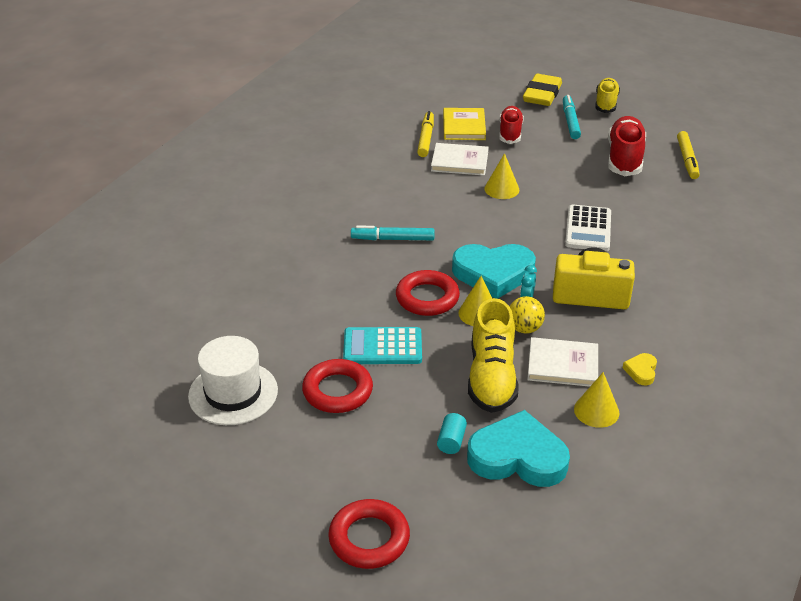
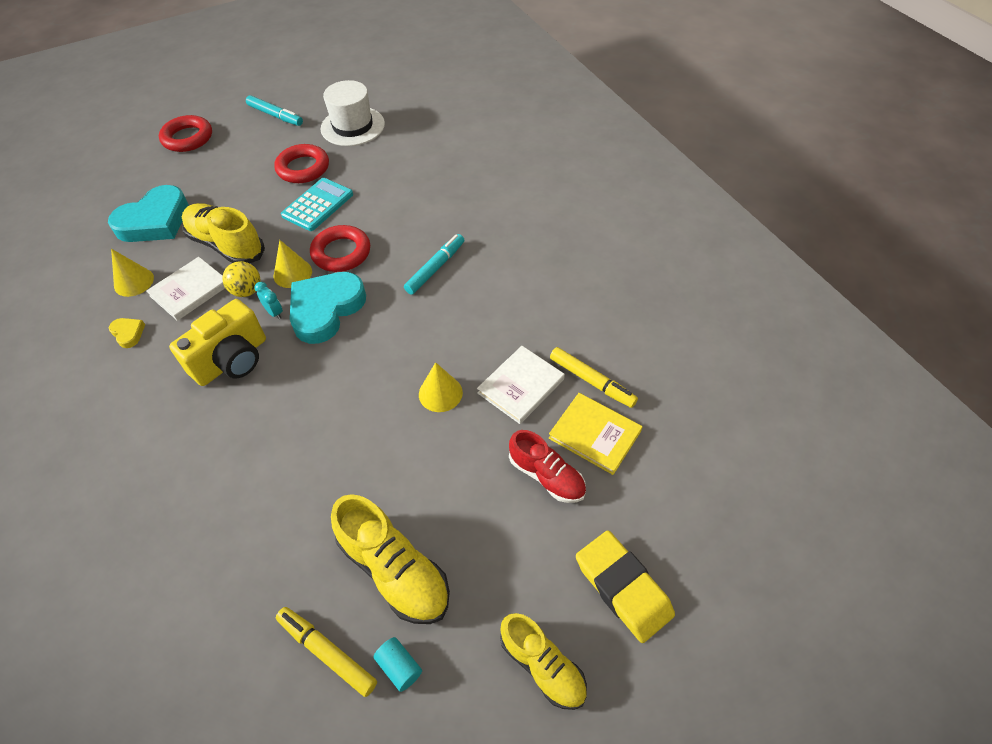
camera: 125 degrees right, 15 degrees up
(451, 441) = (204, 198): turquoise cylinder -> turquoise cylinder (399, 667)
(570, 121) = (525, 570): turquoise marker -> turquoise marker (275, 115)
(588, 229) = (311, 424): white calculator -> none
(624, 158) = (394, 570): red shoe -> yellow shoe

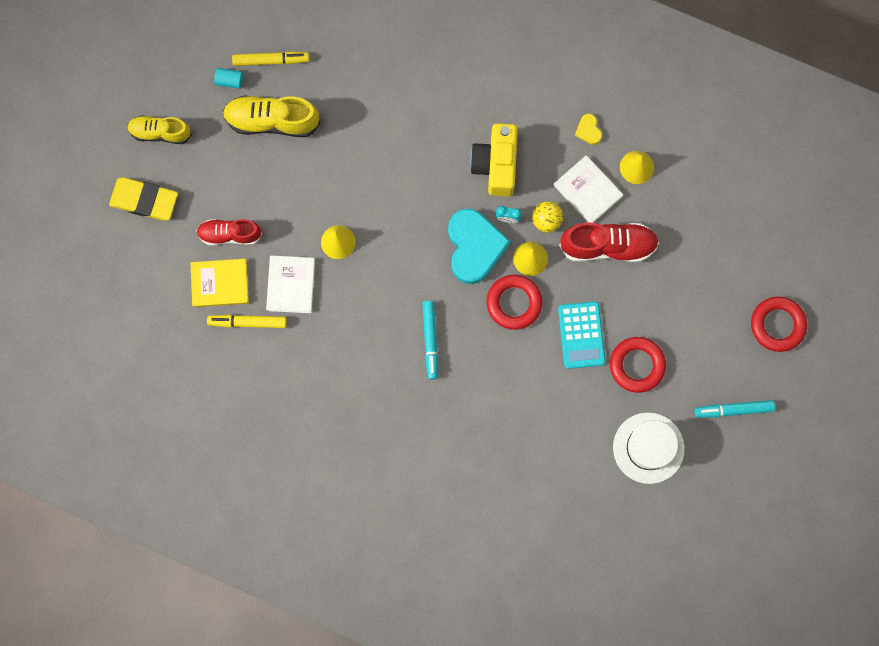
camera: 140 degrees right, 25 degrees up
(128, 333) = (588, 130): yellow heart -> yellow heart turned 60 degrees clockwise
(155, 221) = (690, 225): turquoise heart -> none
(190, 290) = (587, 190): white book -> white book turned 45 degrees counterclockwise
(226, 245) = (608, 246): yellow shoe -> red shoe

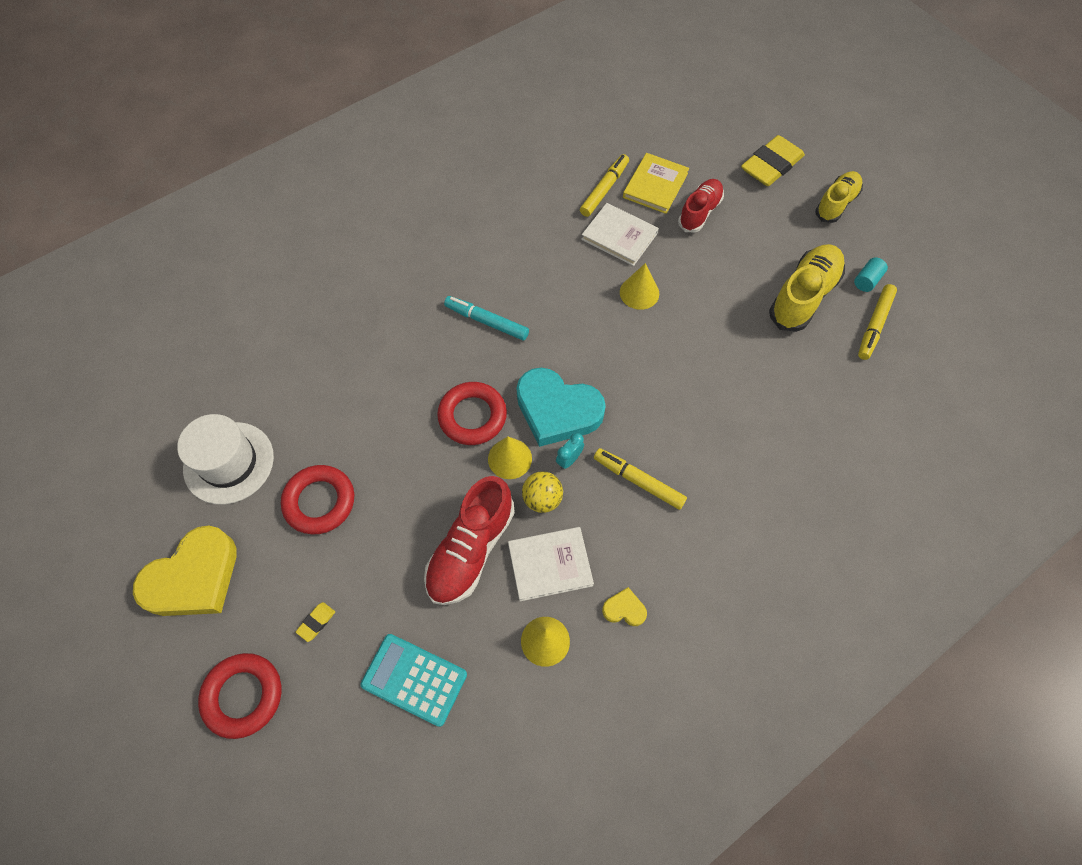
camera: 120 degrees right, 15 degrees down
(496, 165) = (638, 481): yellow camera -> yellow marker
(581, 335) = (392, 463): turquoise calculator -> turquoise calculator (414, 679)
(711, 312) = (316, 622): none -> yellow eraser
(733, 410) = (194, 578): turquoise marker -> yellow heart

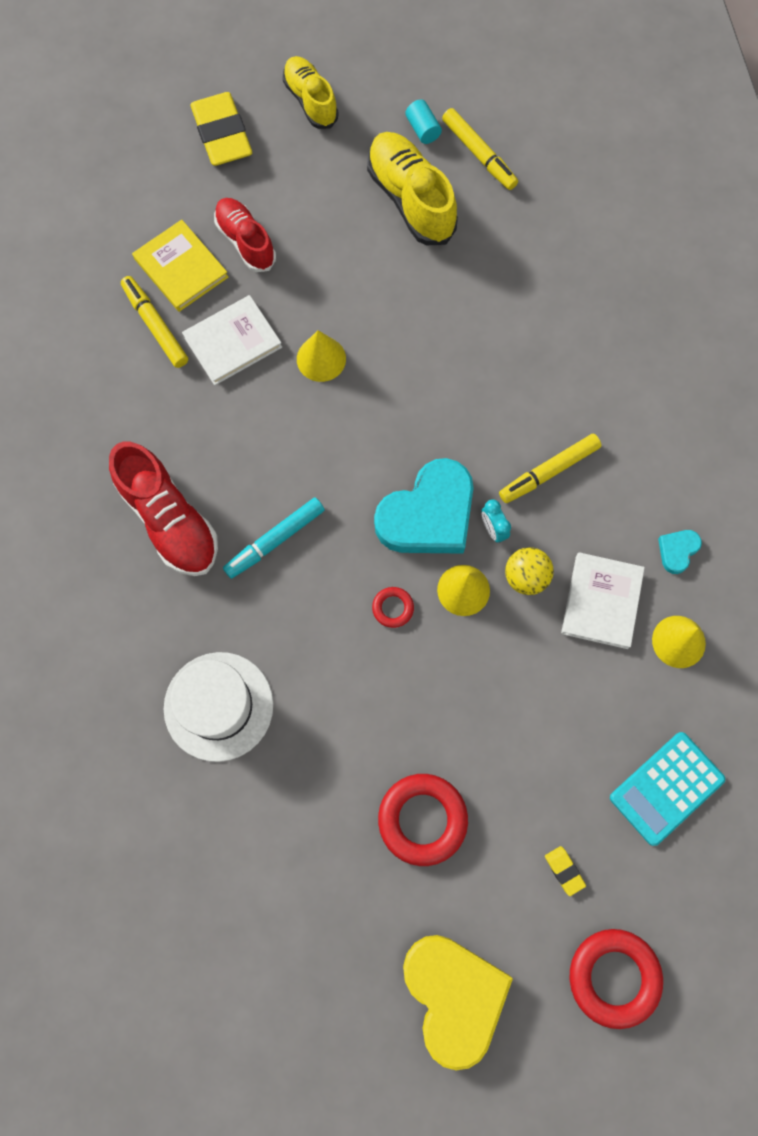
camera: 65 degrees left, 10 degrees up
(229, 462) = (322, 912): white hat -> white hat (218, 706)
(471, 549) = (551, 675): red shoe -> red shoe (169, 520)
(472, 416) = (393, 608): red ring -> red ring, size x0.49
(624, 609) = (677, 551): yellow heart -> turquoise heart

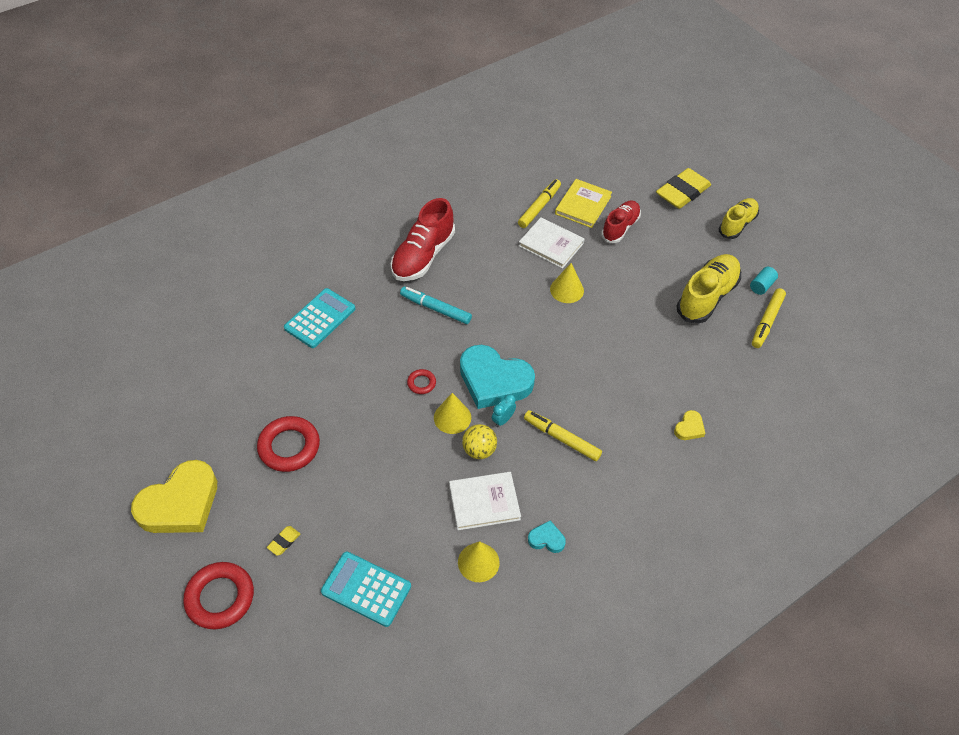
camera: 65 degrees right, 20 degrees down
(218, 706) = (320, 318): white hat -> turquoise calculator
(592, 321) = (689, 428): none -> yellow heart

